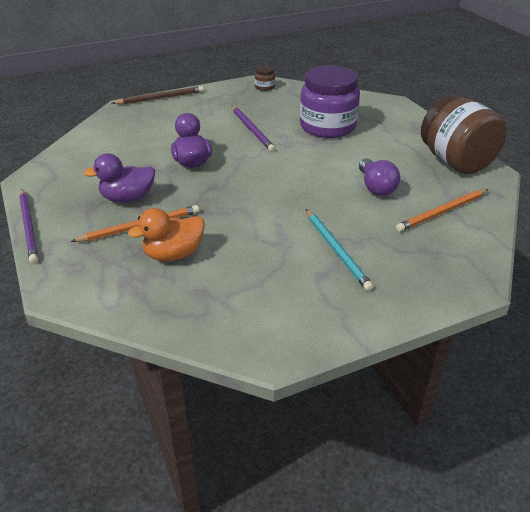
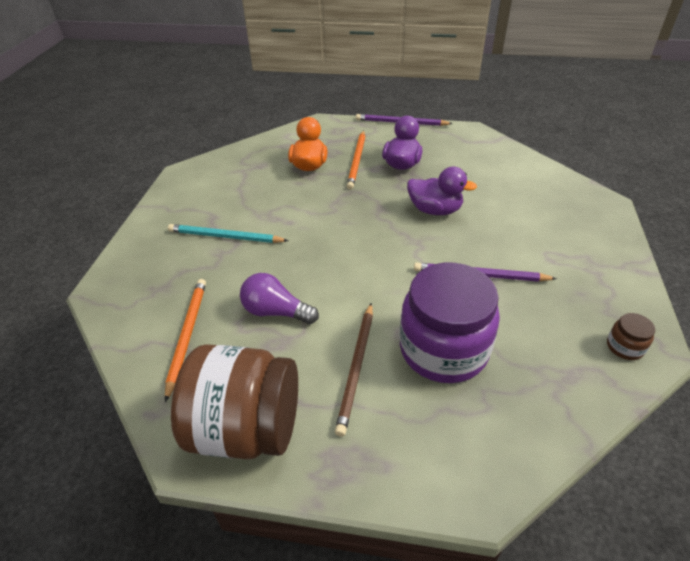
camera: 125 degrees right, 5 degrees up
(160, 98) = (619, 234): brown pencil -> brown pencil (356, 368)

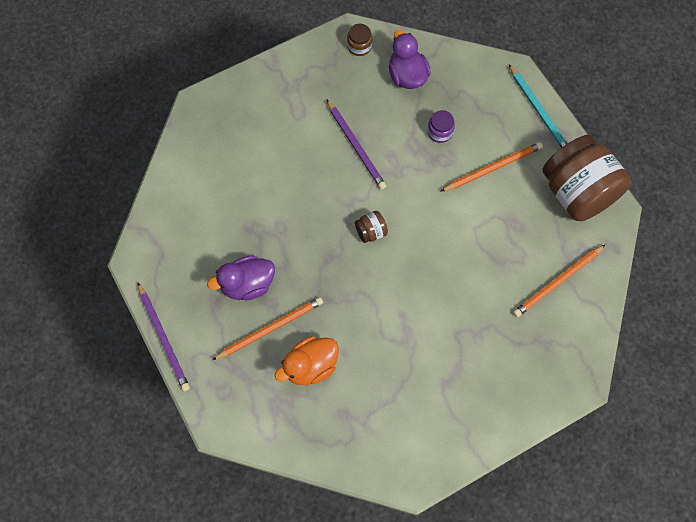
camera: 130 degrees left, 25 degrees up
(225, 236) = (458, 348): turquoise pencil -> turquoise pencil (539, 111)
(276, 312) = (494, 245): purple light bulb -> none
(356, 368) = (493, 168): brown pencil -> orange pencil
(378, 240) = (371, 232): none -> brown jar
(435, 210) = (300, 216): purple duck -> purple duck (407, 76)
(443, 349) = (440, 132): purple jar -> purple jar, size x0.40

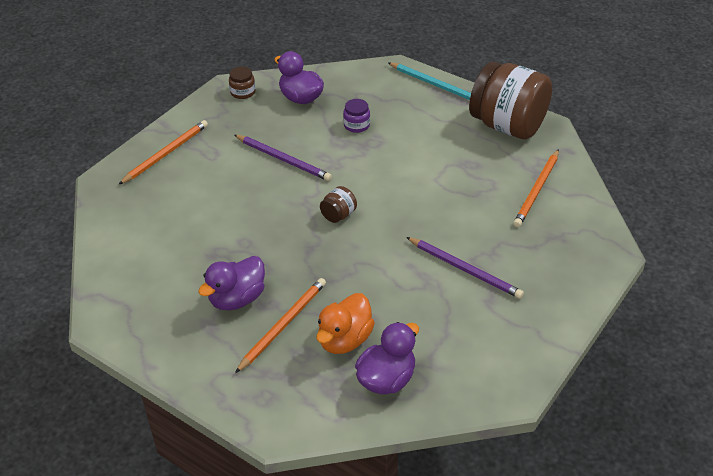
camera: 25 degrees left, 25 degrees down
(163, 338) = (169, 377): purple pencil -> purple pencil (465, 269)
(323, 420) = (386, 379): none -> purple duck
(493, 168) = (422, 133): orange pencil -> orange pencil (166, 154)

